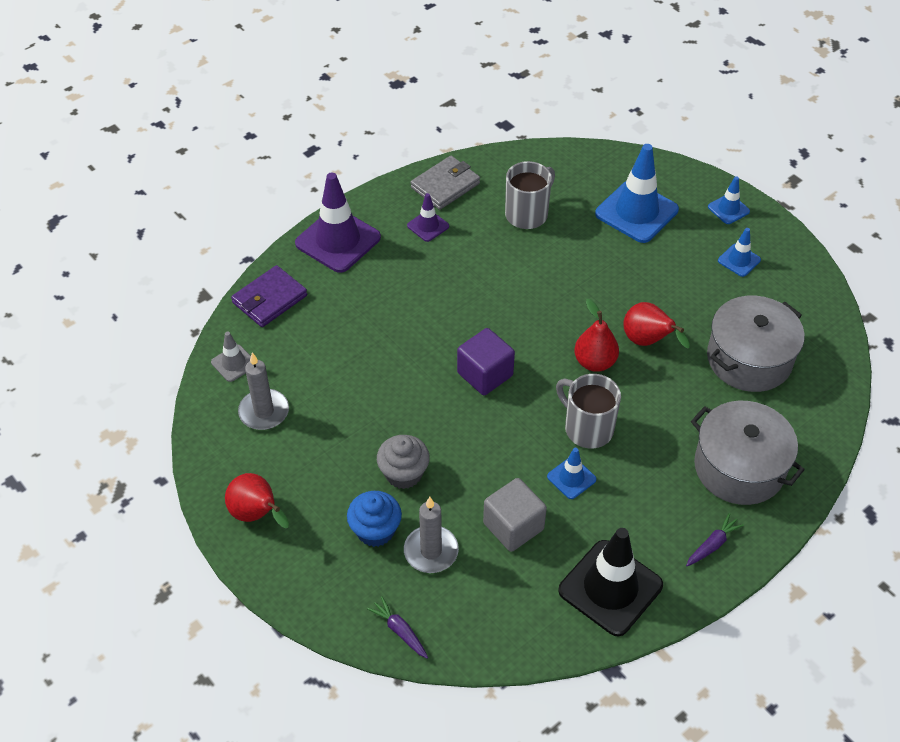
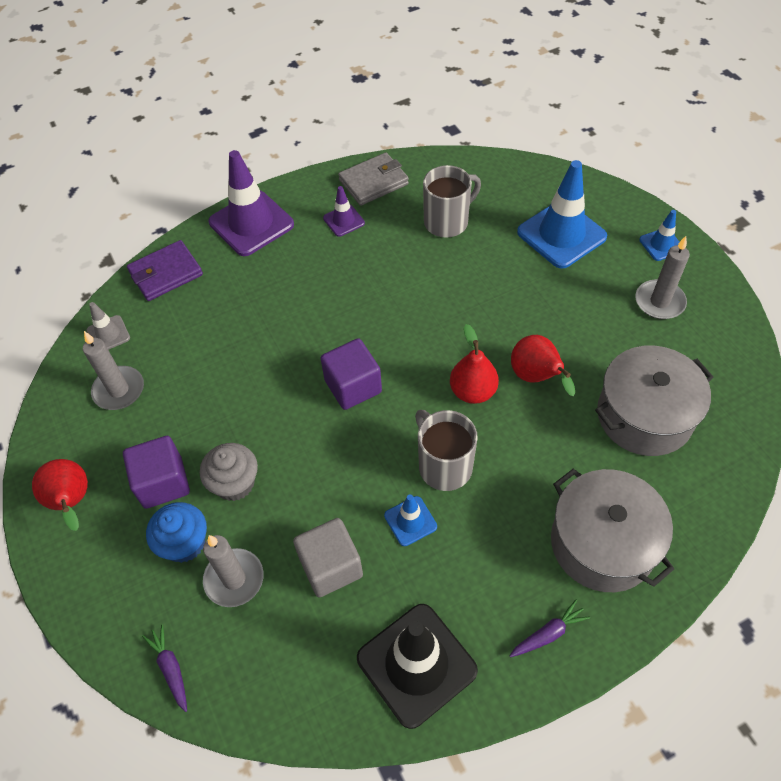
camera: 15 degrees right, 5 degrees up
(337, 484) = (163, 483): none -> purple cube
(739, 260) = (659, 302): blue traffic cone -> grey candle

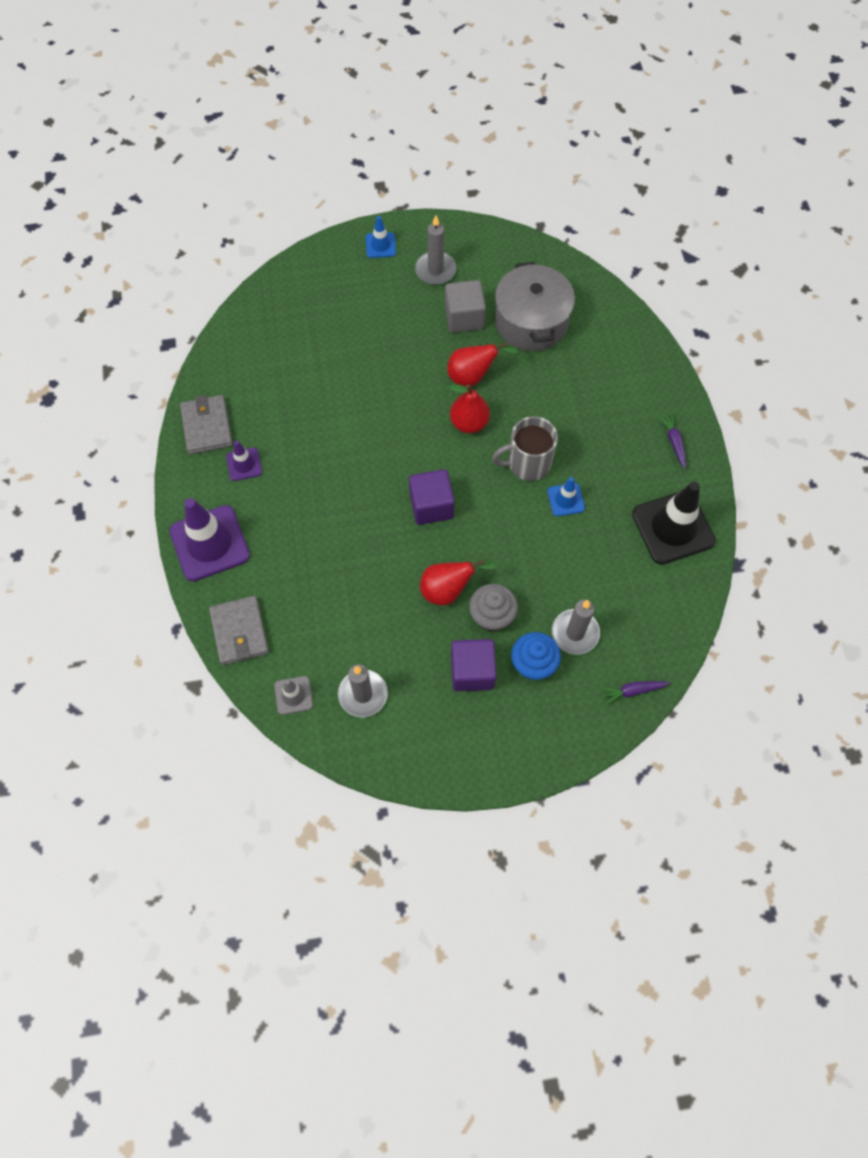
camera: 75 degrees left, 10 degrees up
(72, 502) = (466, 748): red pear -> red pear (448, 590)
(166, 273) = (239, 632): purple wallet -> grey wallet
(331, 566) = (585, 563): grey cube -> grey cube (464, 317)
(447, 221) = (285, 383): grey mug -> none
(561, 234) = (339, 307): blue traffic cone -> none
(602, 543) = (620, 386): grey pot -> none

